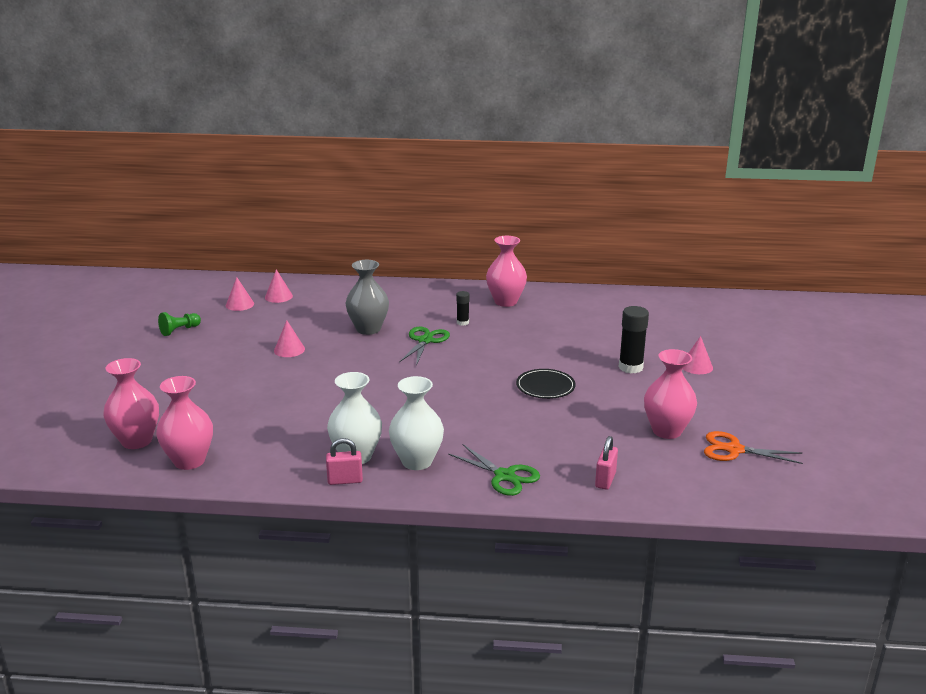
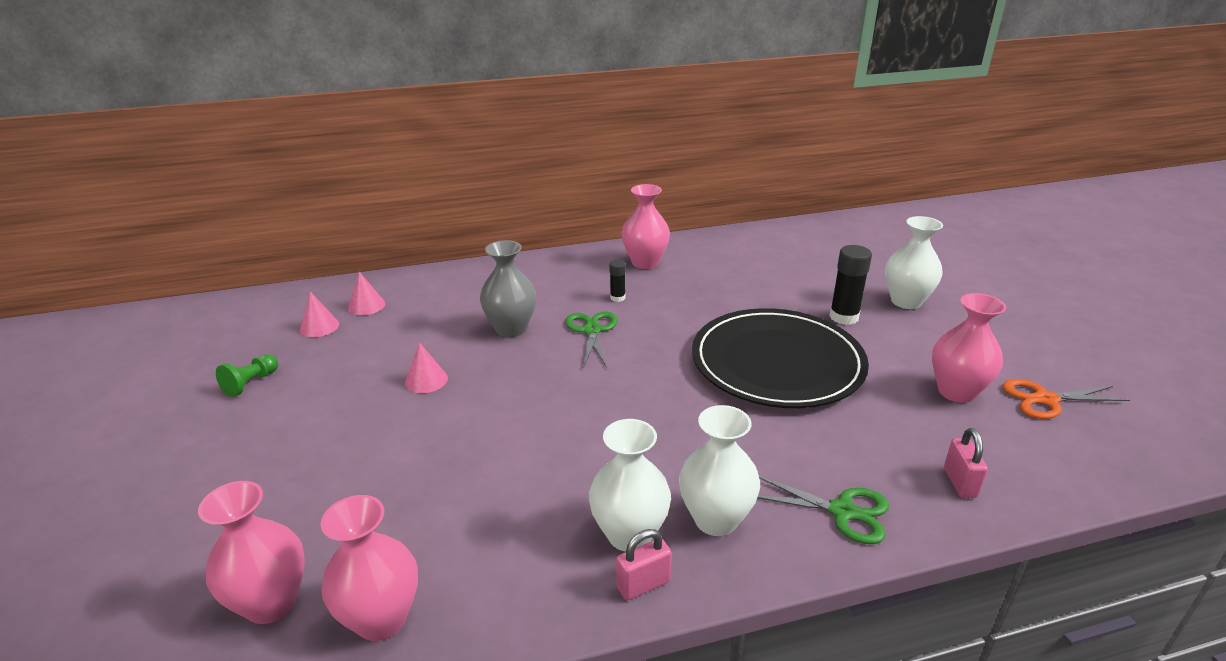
camera: 20 degrees left, 5 degrees up
(545, 386) = (777, 362): black plate -> black plate, size x2.33
(696, 366) = (906, 301): pink cone -> white vase

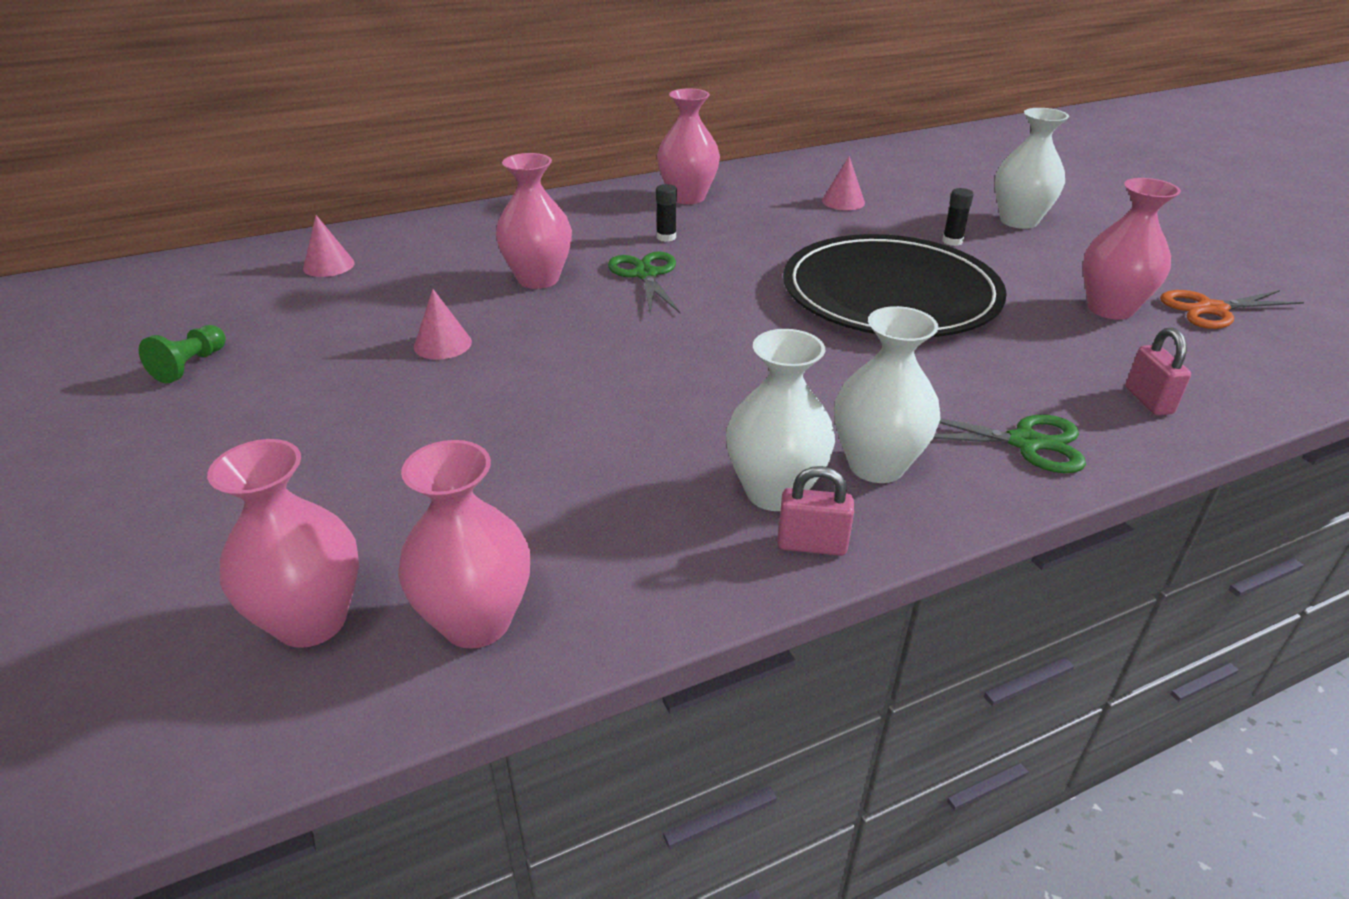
camera: 10 degrees left, 5 degrees up
(319, 327) = (269, 293): pink cone -> pink cone (843, 201)
(511, 329) = (538, 279): grey vase -> pink vase
(643, 584) = (811, 545): pink padlock -> pink padlock turned 45 degrees clockwise
(844, 317) = (952, 241): black glue stick -> black glue stick, size x0.56

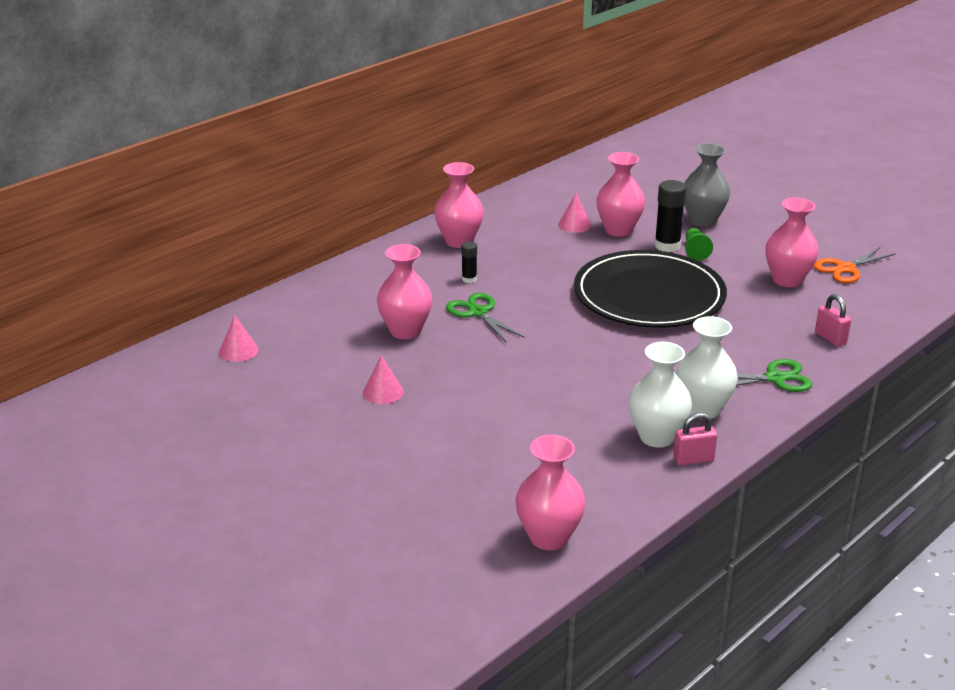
camera: 20 degrees left, 5 degrees down
(191, 365) = (222, 443): green pawn -> green pawn (695, 251)
(311, 621) = (461, 559): pink vase -> pink vase (618, 230)
(952, 241) = (667, 246): black glue stick -> black glue stick, size x1.78
(1019, 221) = (702, 220): white vase -> grey vase

